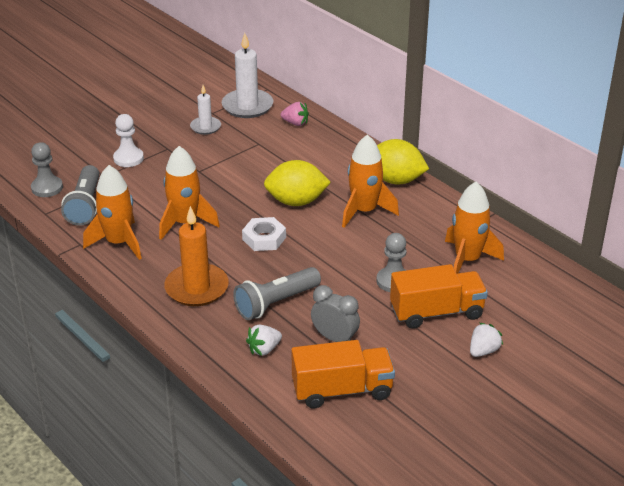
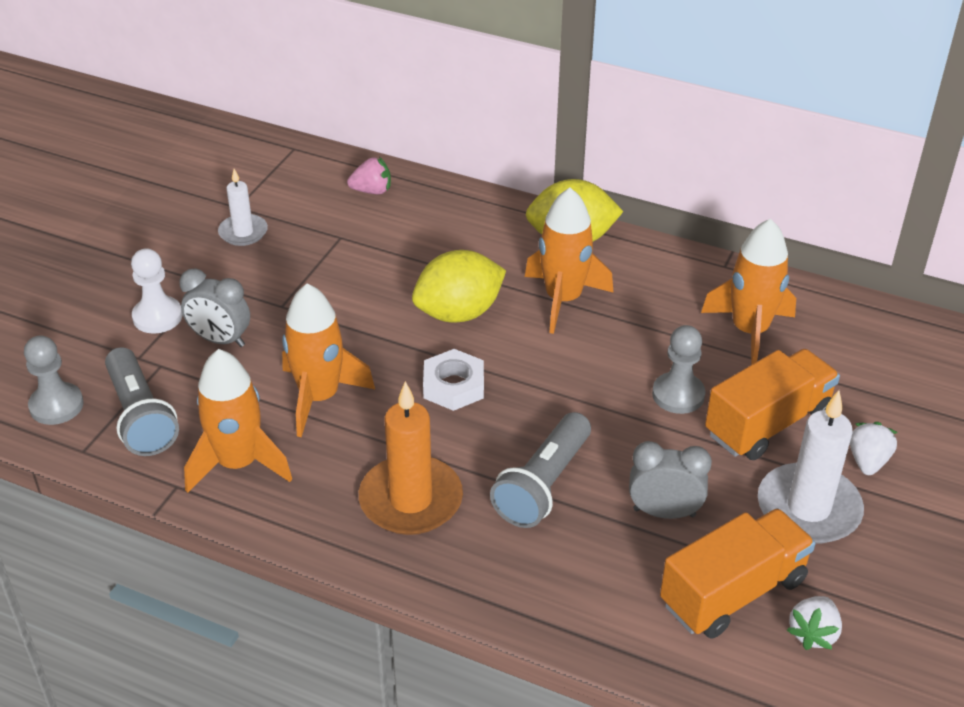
camera: 25 degrees left, 5 degrees up
(153, 179) = (220, 340): none -> grey clock
(247, 106) = (283, 182): white candle -> white candle (808, 508)
(264, 349) = (579, 566): white strawberry -> white strawberry (813, 633)

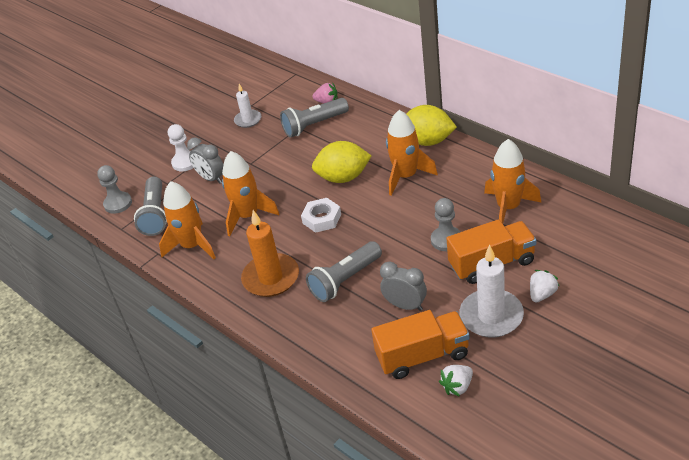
camera: 25 degrees right, 0 degrees up
(366, 231) = (314, 125): none -> grey flashlight

